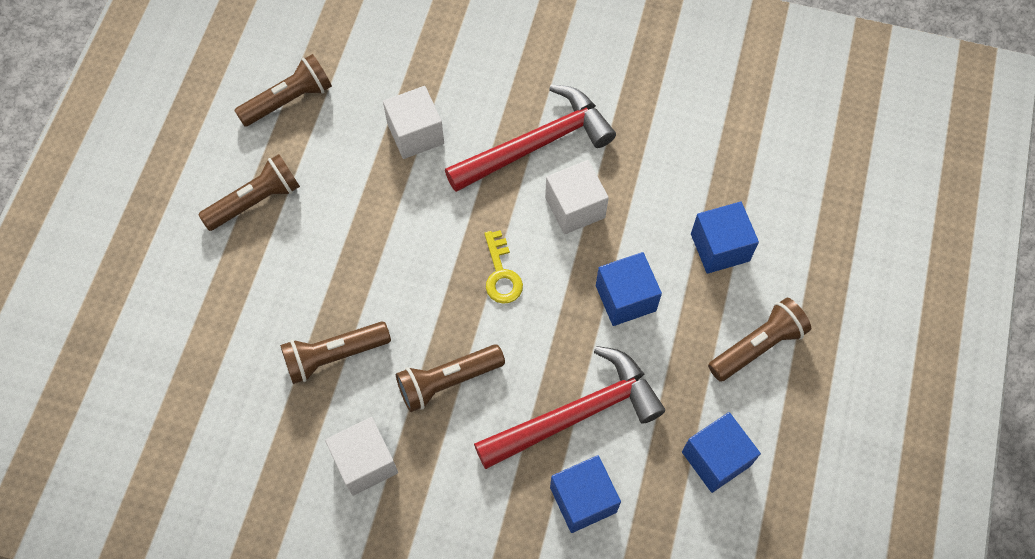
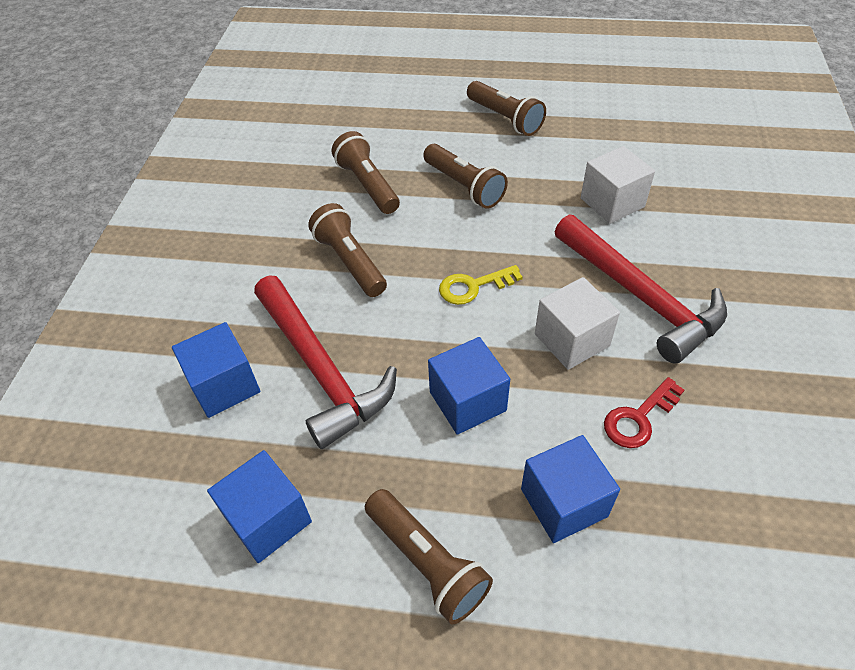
camera: 85 degrees right, 15 degrees down
(289, 100) = (611, 120): brown flashlight -> brown flashlight (464, 186)
(365, 462) = (269, 219): white cube -> none
(656, 180) = (639, 418): none -> red key

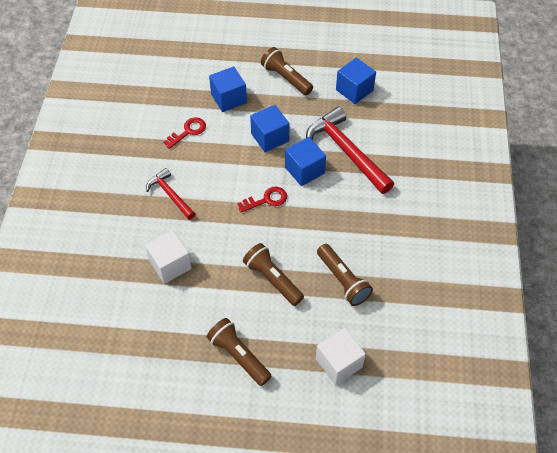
camera: 175 degrees right, 5 degrees up
(224, 385) = (394, 143): blue cube -> blue cube (304, 170)
(350, 262) = (343, 216): brown flashlight -> none
(473, 286) = (266, 200): yellow key -> red key
(571, 340) = (214, 169): white cube -> white cube (339, 363)
(639, 296) = (170, 195): red hammer -> red hammer, size x0.57

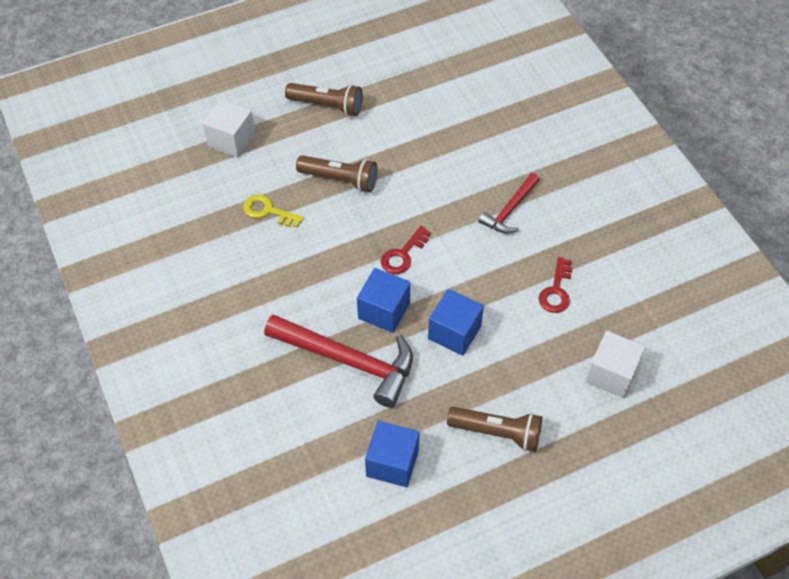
camera: 150 degrees right, 0 degrees up
(170, 195) = (510, 210): red hammer -> red hammer turned 105 degrees clockwise
(170, 265) = (450, 146): white cube -> white cube (611, 374)
(228, 98) = (546, 361): blue cube -> none
(343, 280) = (268, 211): brown flashlight -> yellow key

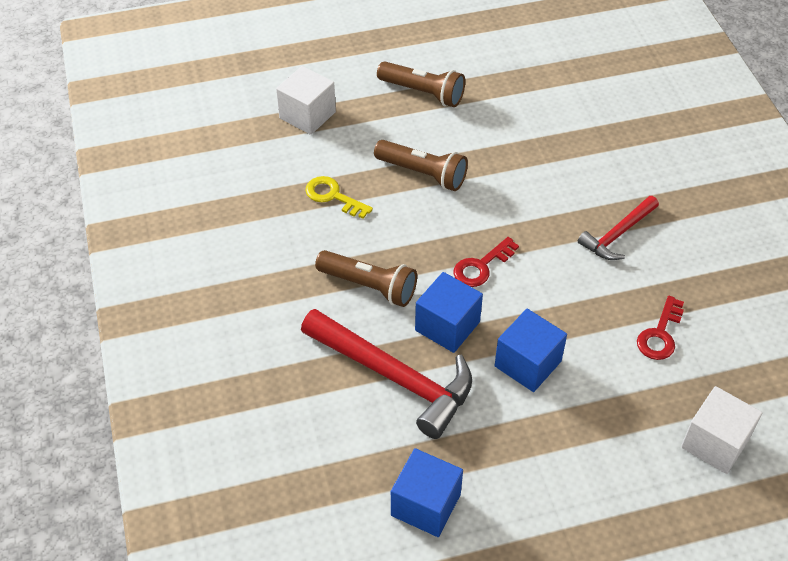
camera: 10 degrees right, 5 degrees down
(497, 433) = (561, 490): brown flashlight -> brown flashlight (369, 286)

